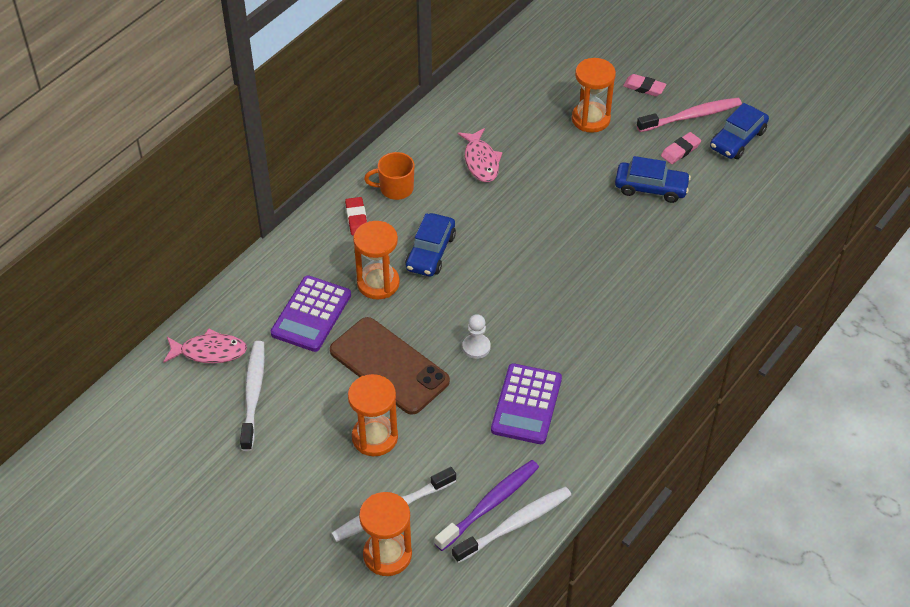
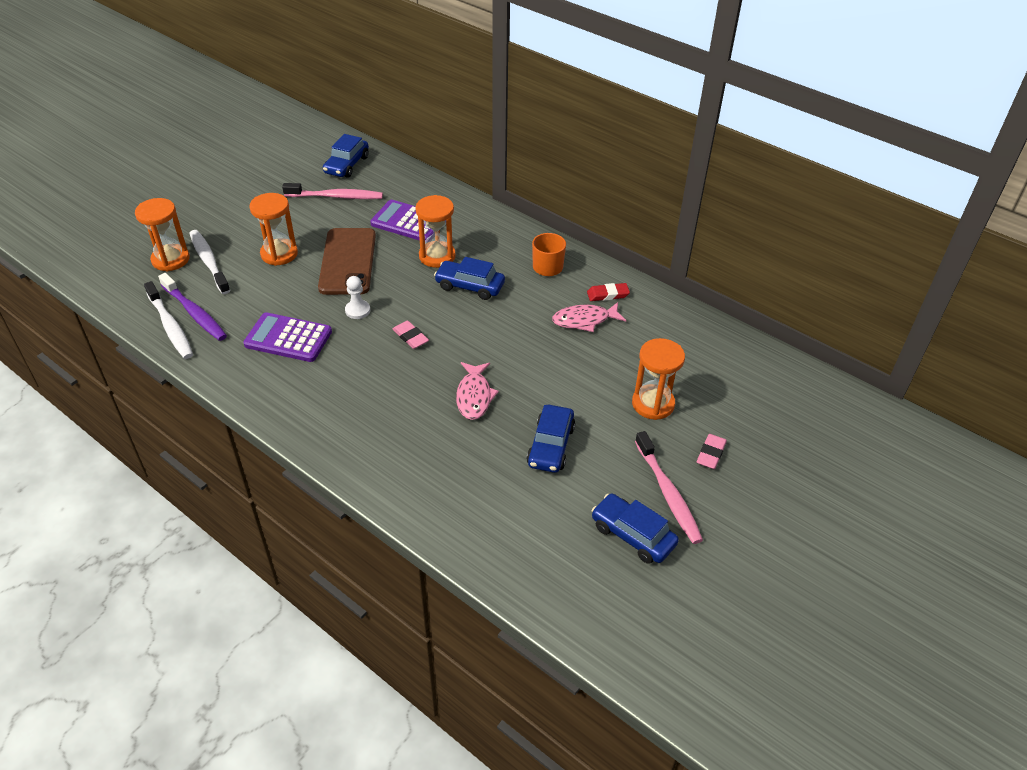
camera: 90 degrees right, 5 degrees down
(178, 391) = (347, 165): none -> blue car
(209, 351) = (380, 176): pink fish -> pink fish (474, 396)
(253, 394) = (336, 196): white toothbrush -> pink toothbrush
(356, 218) = (512, 245): red eraser -> red eraser (608, 294)
(389, 366) = (348, 261): brown phone -> brown phone turned 45 degrees counterclockwise
(680, 150) = (610, 477): pink eraser -> pink eraser (410, 337)

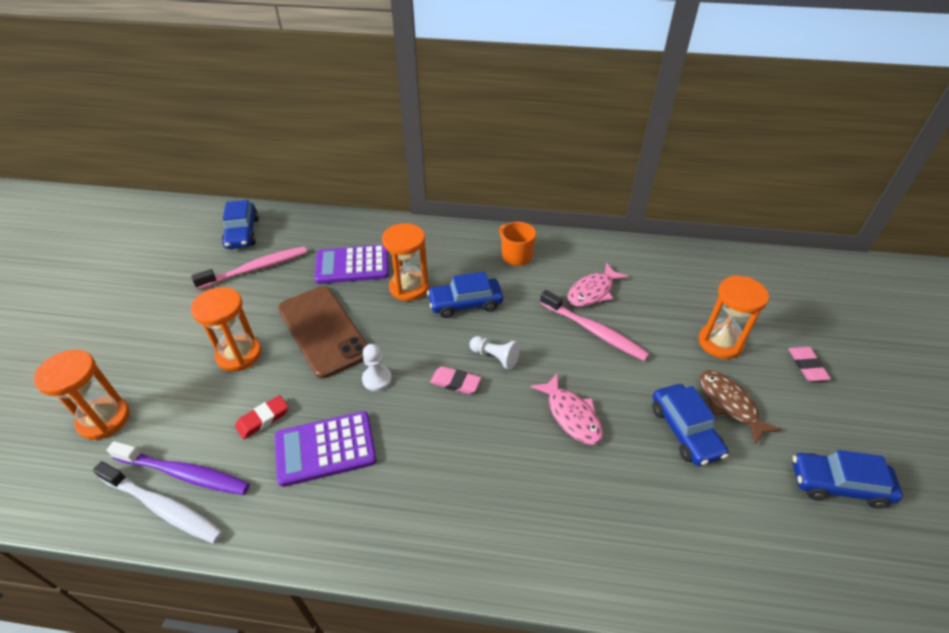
camera: 30 degrees left, 0 degrees up
(209, 261) = (158, 400): white toothbrush -> none
(456, 333) = (495, 357): none -> white pawn
(608, 294) = (588, 260): red eraser -> red eraser (263, 419)
(608, 447) = (729, 404): none -> brown fish
(668, 493) = (818, 423): pink toothbrush -> pink toothbrush (594, 331)

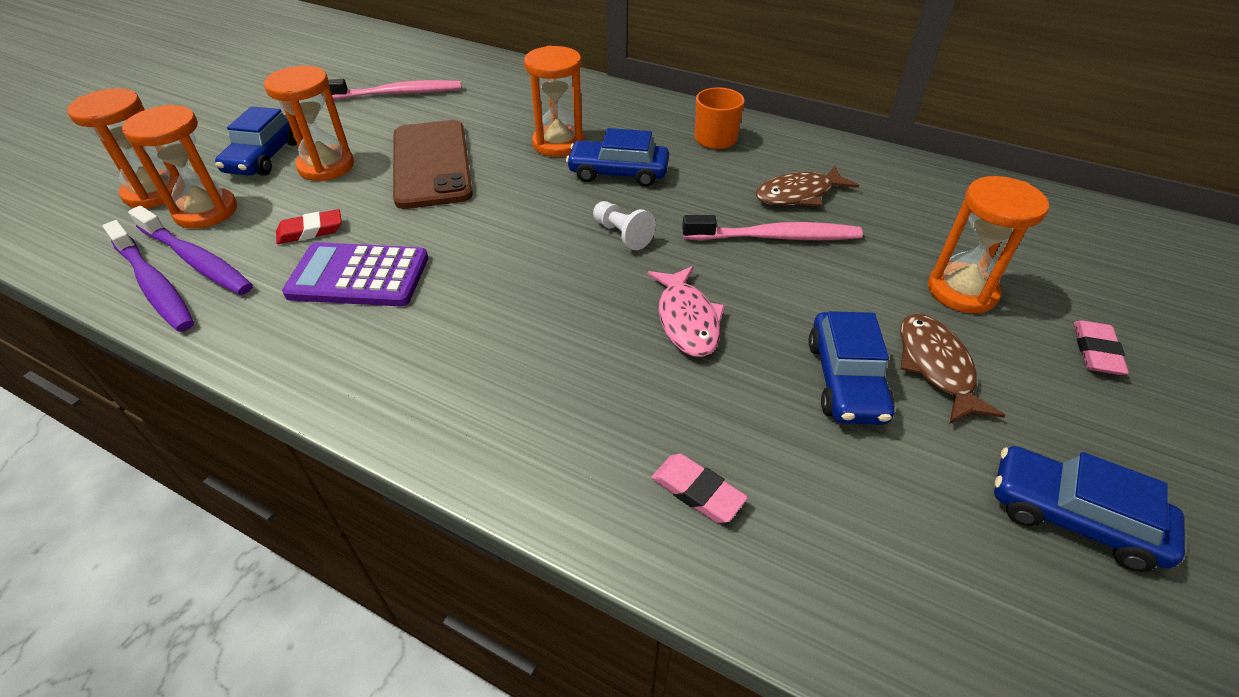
camera: 20 degrees right, 0 degrees up
(163, 425) = (206, 211): none -> orange hourglass
(163, 507) = (154, 285): white toothbrush -> purple toothbrush
(242, 233) = (404, 60): blue car -> blue car (264, 157)
(352, 265) = (505, 110): purple calculator -> none
(377, 379) = (462, 223): white pawn -> none
(455, 382) = (555, 249): pink eraser -> pink eraser (697, 491)
(592, 291) = (798, 195): pink fish -> brown fish
(594, 331) = (775, 237): pink toothbrush -> pink toothbrush turned 60 degrees counterclockwise

